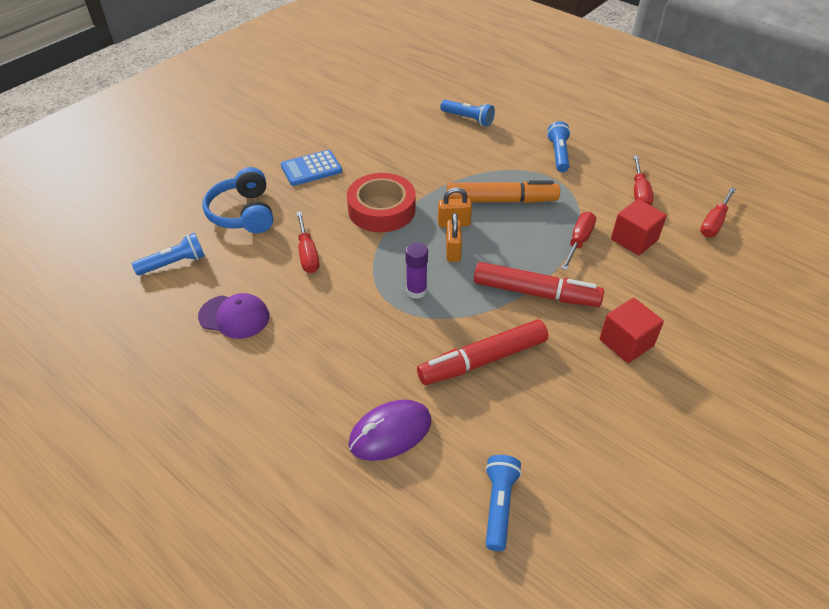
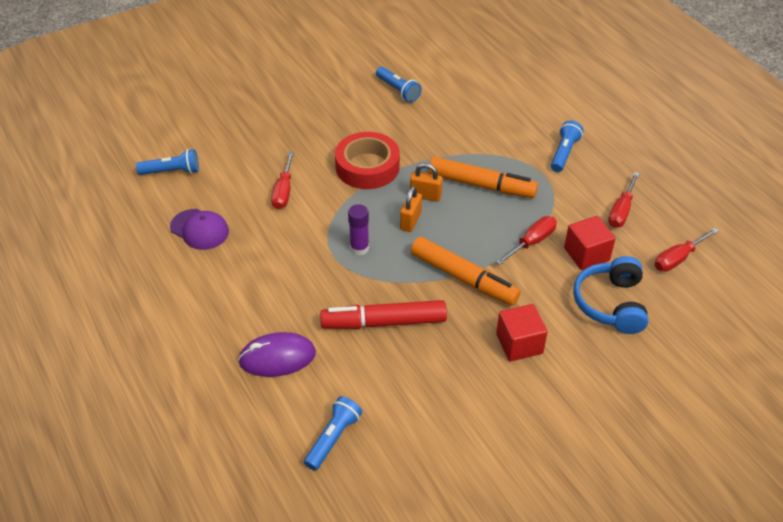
camera: 20 degrees right, 0 degrees up
(243, 213) = (247, 141): blue headphones -> blue headphones (611, 304)
(311, 168) = (324, 113): blue calculator -> none
(468, 119) = (495, 97): blue flashlight -> blue flashlight (398, 90)
(535, 293) = (463, 278): red marker -> orange marker

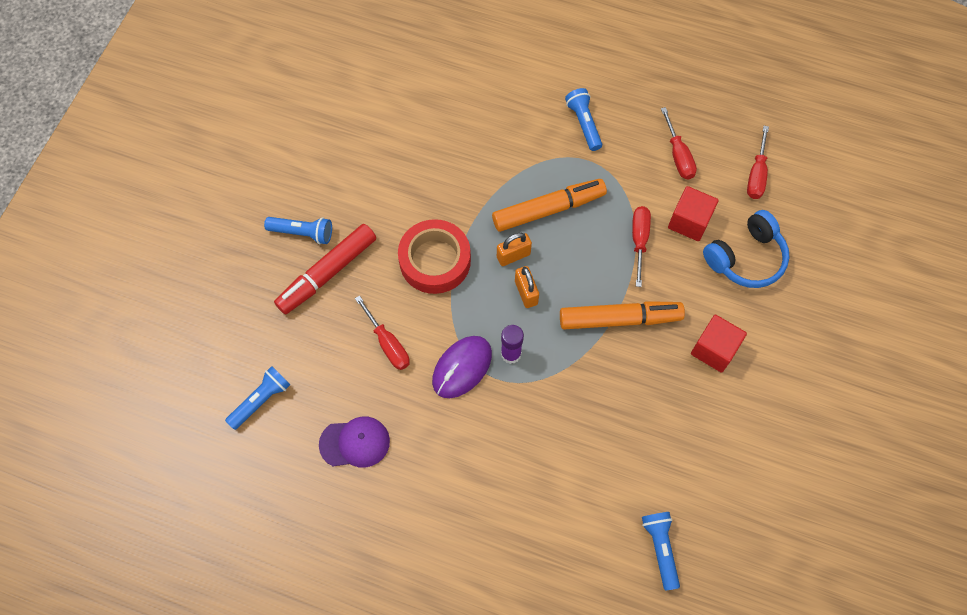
camera: 40 degrees left, 20 degrees up
(277, 357) = (549, 514): purple mouse -> purple mouse (462, 368)
(384, 322) = (599, 412): red marker -> red marker (328, 273)
(398, 90) = (378, 150): blue flashlight -> blue flashlight (302, 233)
(611, 304) = (746, 258): blue headphones -> blue headphones turned 90 degrees counterclockwise

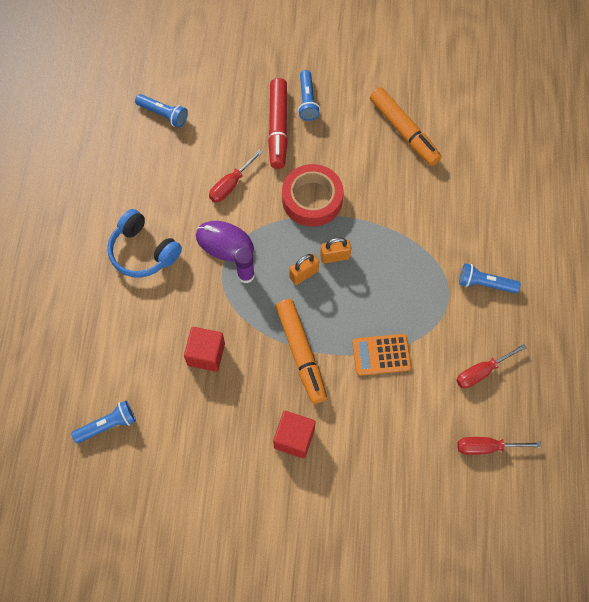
camera: 75 degrees right, 0 degrees up
(328, 273) = (278, 128): red marker -> red marker turned 120 degrees counterclockwise
(355, 443) = (145, 184): purple cap -> none
(513, 256) = (335, 256): orange padlock -> orange padlock turned 60 degrees counterclockwise
(548, 209) = (388, 274): orange marker -> orange marker (404, 131)
(584, 124) = (485, 284): blue flashlight -> blue flashlight turned 135 degrees counterclockwise
(639, 241) = (381, 355): red screwdriver -> orange calculator
(689, 222) = (415, 394): red cube -> red cube (206, 354)
(746, 258) = (394, 451): blue headphones -> blue headphones (143, 251)

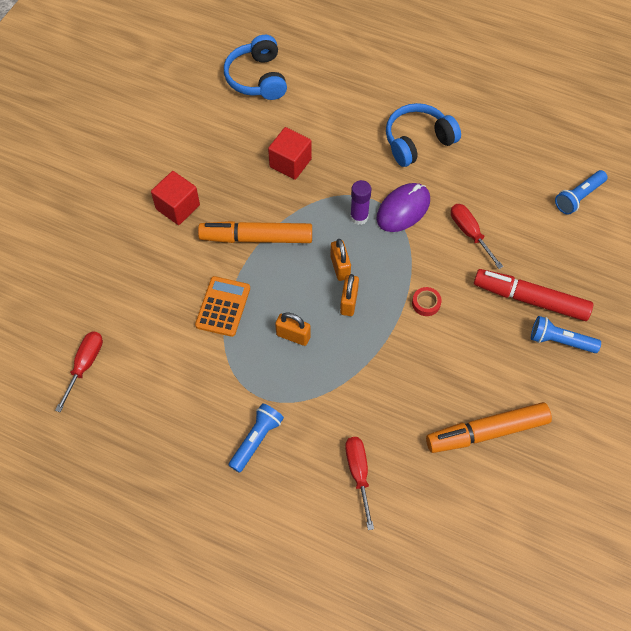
camera: 110 degrees right, 5 degrees down
(107, 425) = (257, 78): blue flashlight -> blue headphones
(312, 199) = (426, 303): red tape -> red tape, size x0.41
(384, 288) = (293, 336): none -> orange padlock
(482, 372) = (161, 394): red screwdriver -> red screwdriver (358, 474)

